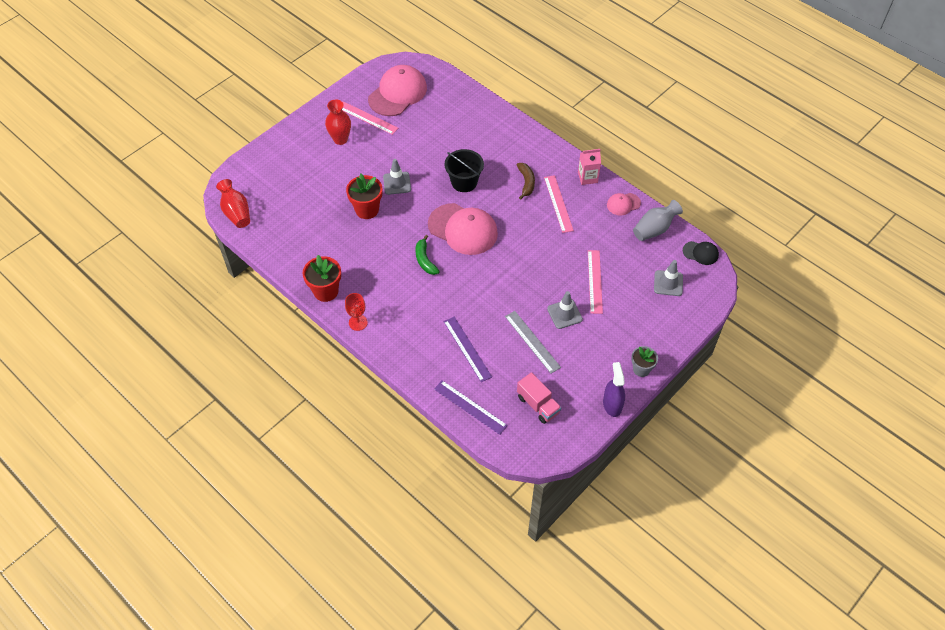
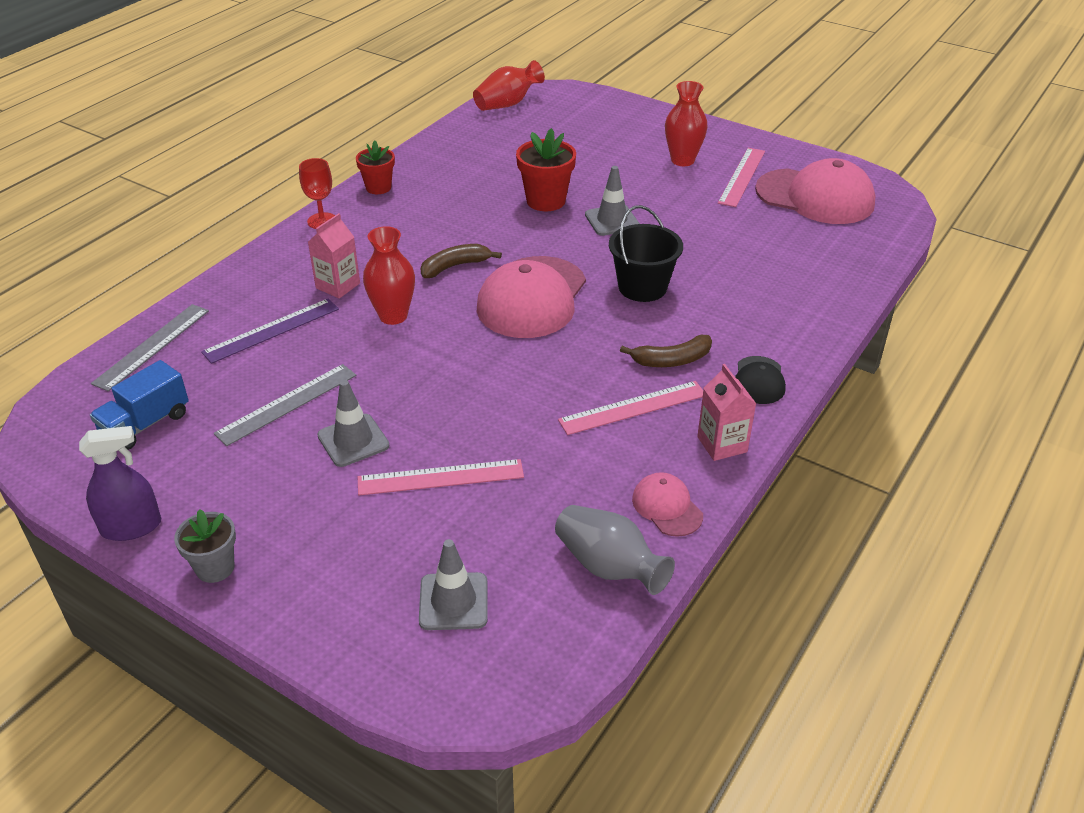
camera: 80 degrees right, 15 degrees down
(326, 291) = (378, 187): red flower pot -> red flower pot, size x0.66
(425, 260) = (455, 266): green banana -> brown banana
(431, 316) = (338, 286): none -> pink carton
(466, 292) = (393, 316): none -> red vase
(470, 407) = (152, 346): purple ruler -> grey ruler
(538, 405) = (145, 424): pink truck -> blue truck
(700, 253) = (558, 662): black cap -> black cap (759, 380)

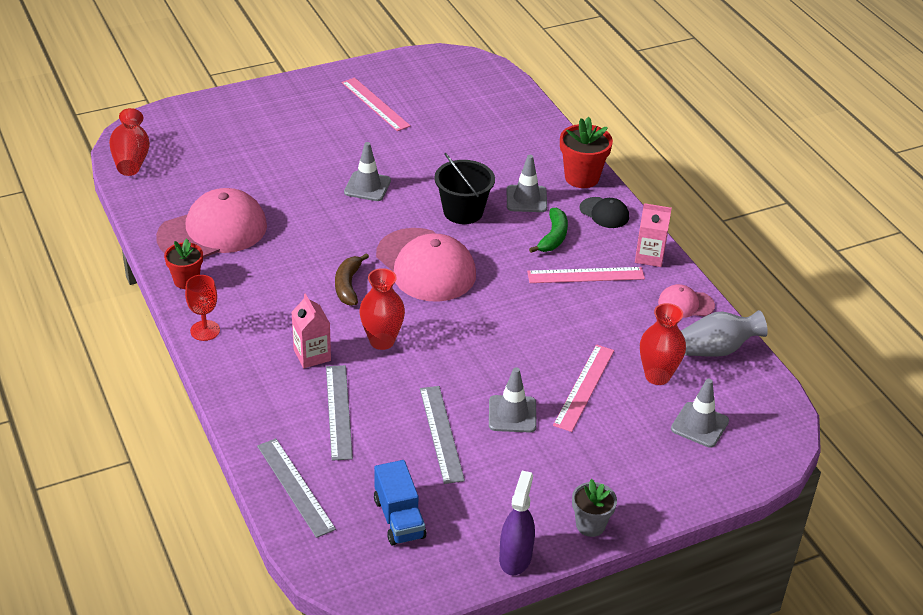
camera: 60 degrees left, 0 degrees up
(271, 330) = (338, 411): purple ruler -> grey ruler
(546, 201) = (306, 204): red flower pot -> red flower pot (581, 177)
(633, 408) = (586, 275): pink ruler -> pink ruler turned 75 degrees clockwise
(671, 360) = (553, 237): brown banana -> green banana
(682, 160) = (323, 118): red vase -> red vase (657, 376)
(713, 318) = (526, 199): none -> grey traffic cone
(815, 197) = (434, 89): pink cap -> pink cap (213, 231)

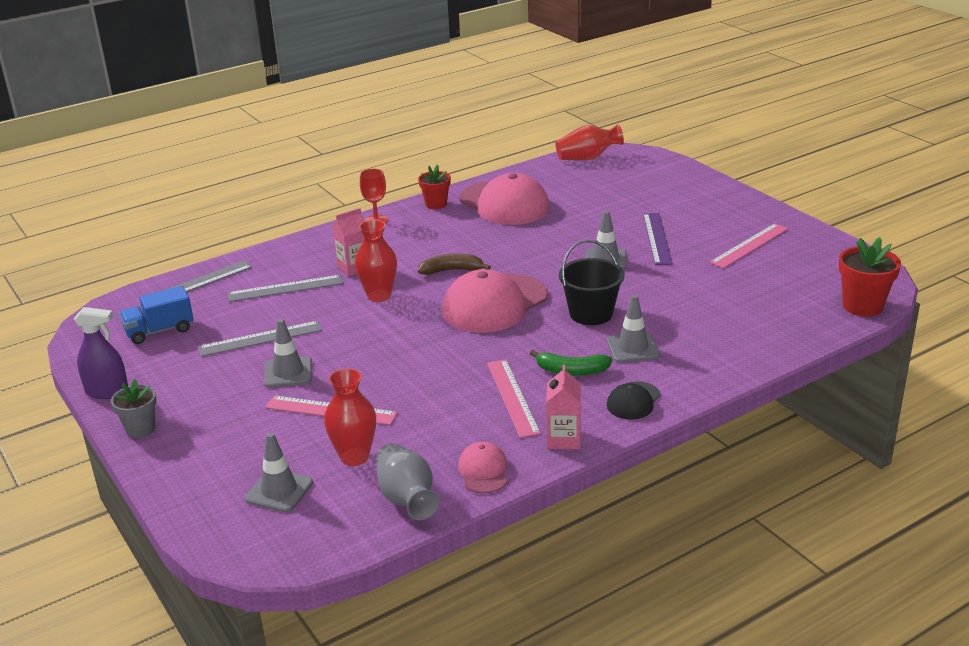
camera: 85 degrees right, 10 degrees down
(338, 150) = (657, 238): none -> purple ruler
(581, 177) = (695, 380): red flower pot -> red flower pot (862, 306)

